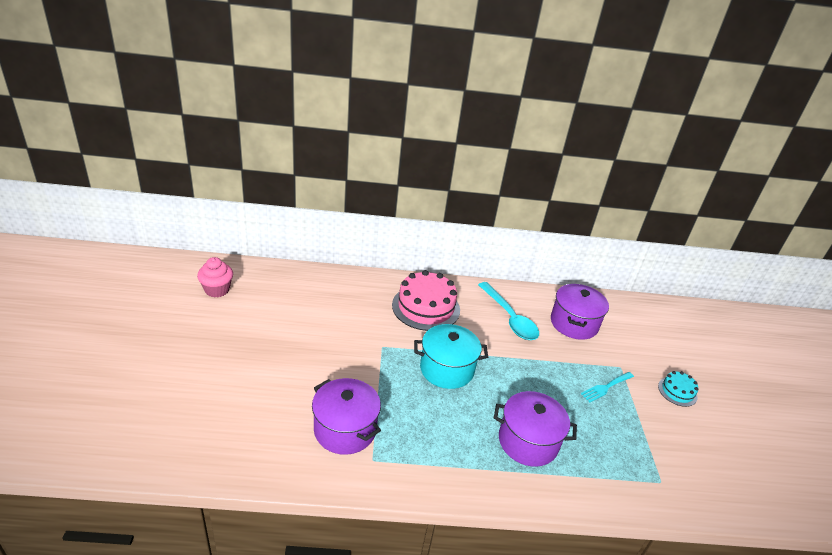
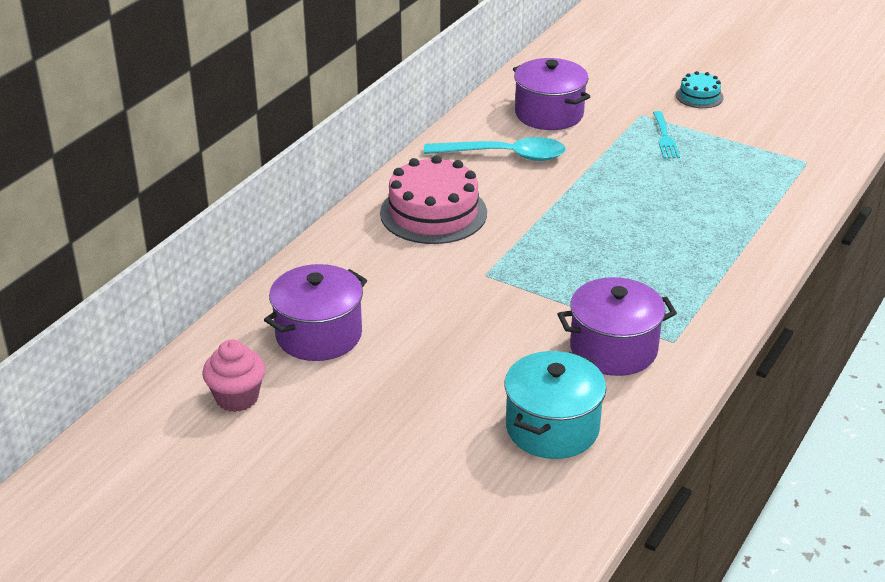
camera: 55 degrees left, 0 degrees up
(447, 369) = (562, 237): turquoise pot -> turquoise pot (552, 428)
(528, 441) = (710, 221): purple pot -> purple pot (319, 335)

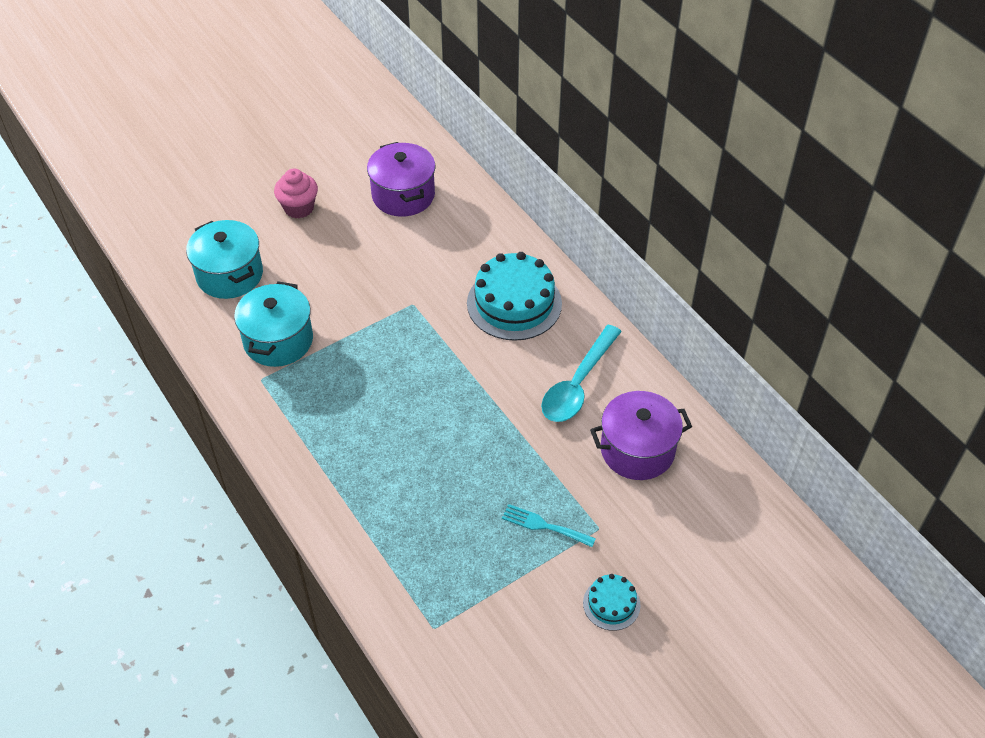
camera: 115 degrees right, 15 degrees up
(237, 398) = (367, 144): pink cupcake -> pink cupcake (299, 208)
(433, 213) = (514, 303): pink cake -> turquoise cake
(613, 349) = (278, 340): purple pot -> turquoise pot

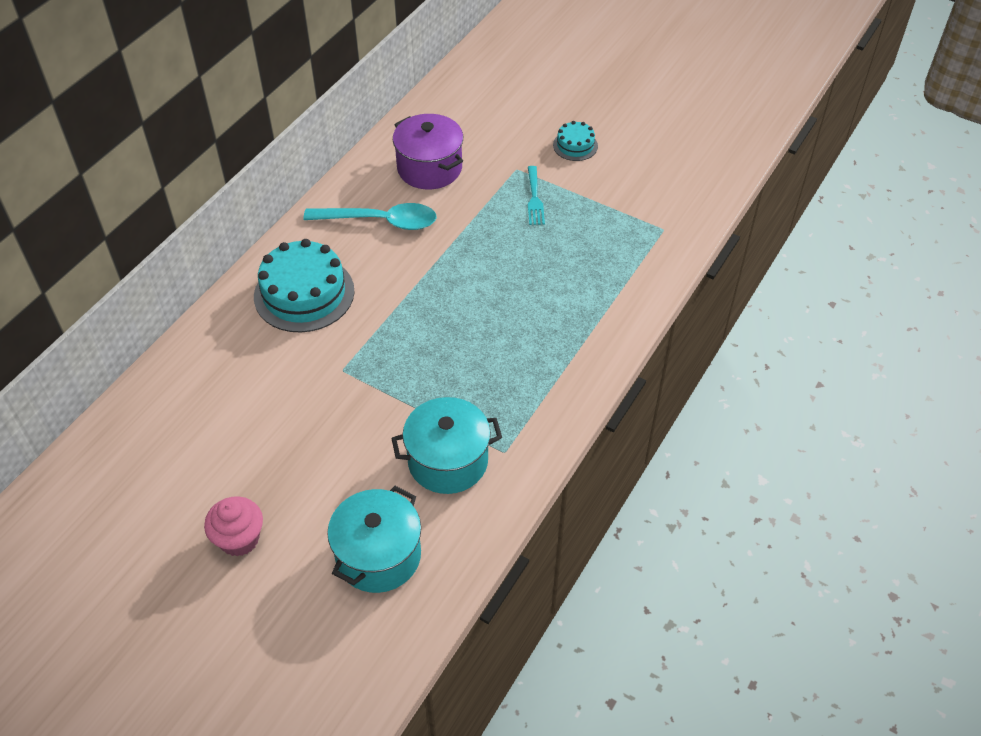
camera: 115 degrees left, 0 degrees up
(403, 195) = (179, 444): purple pot -> none

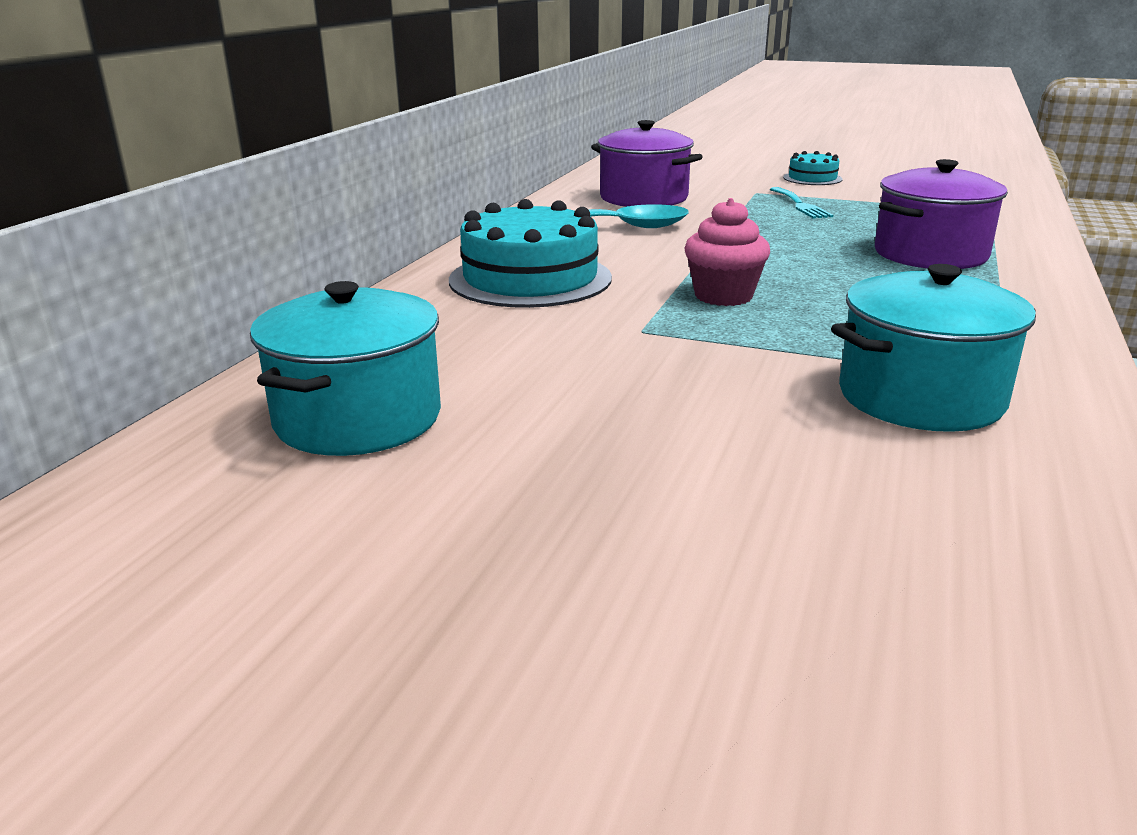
camera: 10 degrees left, 25 degrees down
(239, 539) = (567, 539): pink cupcake -> pink cupcake (723, 296)
(378, 555) = (912, 528): turquoise pot -> turquoise pot (358, 418)
(569, 296) = (930, 254): none -> purple pot

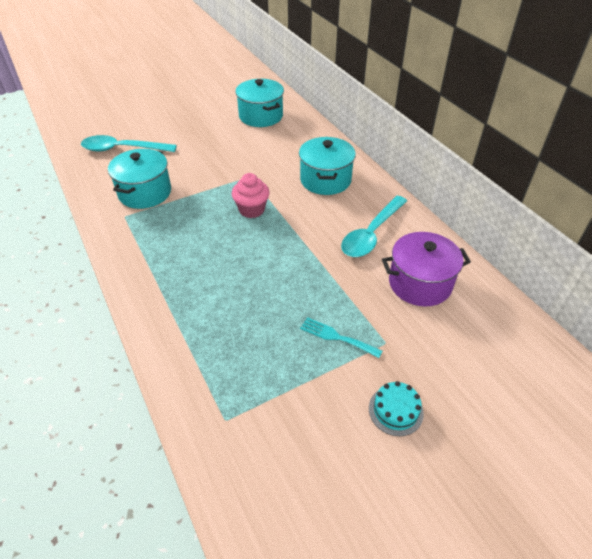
camera: 130 degrees right, 20 degrees up
(530, 279) = (325, 180): turquoise cake -> turquoise pot
(898, 539) = (122, 149): none -> turquoise spoon
(930, 254) = (210, 305): purple pot -> none

